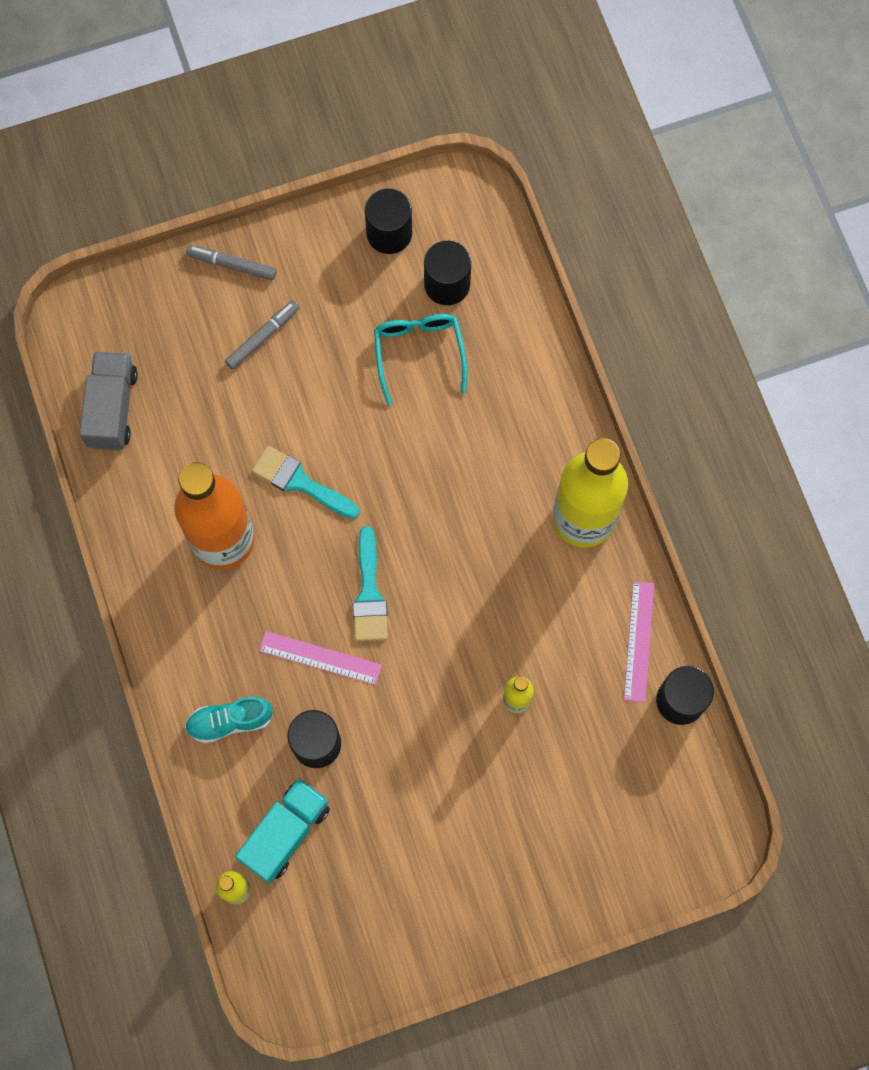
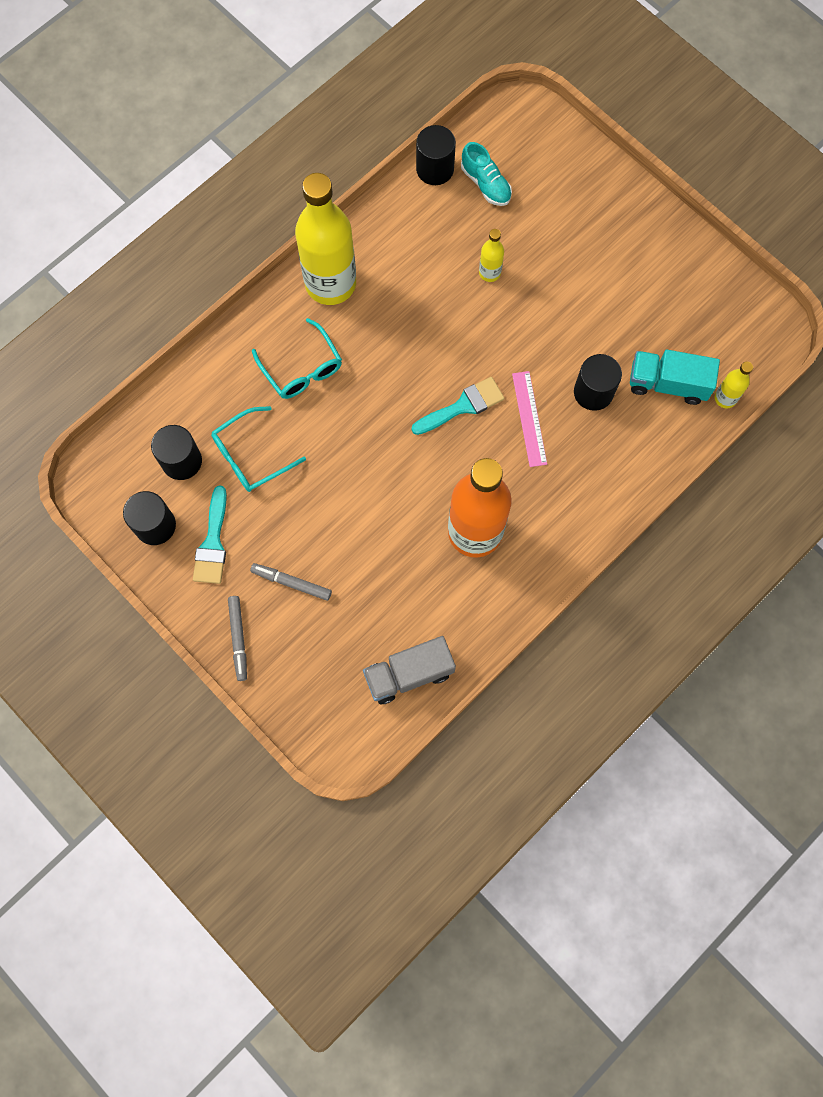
camera: 115 degrees left, 0 degrees up
(230, 721) = (610, 460): turquoise shoe -> turquoise shoe (486, 184)
(300, 482) = (400, 497): turquoise brush -> turquoise brush (213, 543)
(495, 445) = (301, 368): none -> turquoise glasses
(638, 641) = (405, 211): pink ruler -> none

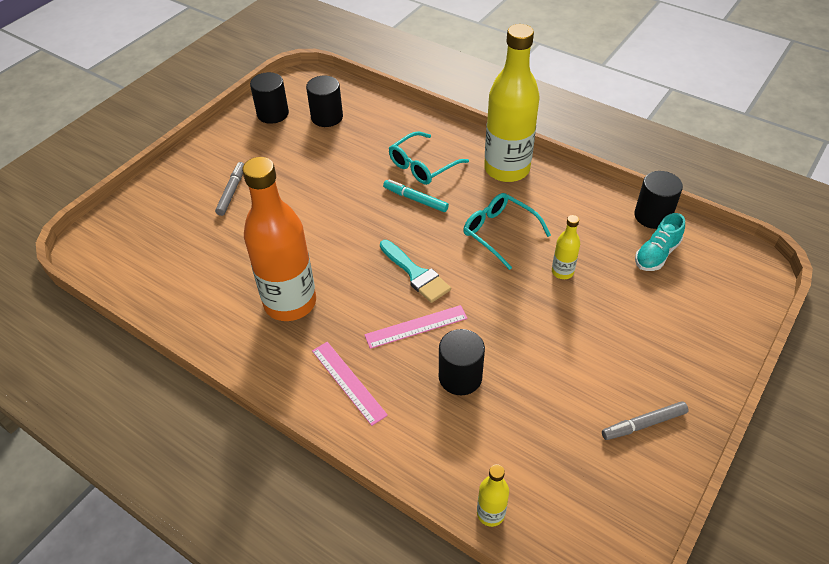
camera: 80 degrees right, 25 degrees down
(213, 543) = (262, 144): turquoise brush -> none
(238, 639) = (183, 171): grey marker -> grey marker (643, 424)
(251, 455) = (338, 151): turquoise glasses -> turquoise glasses (500, 233)
(355, 386) = (415, 199): none -> turquoise marker
(409, 674) = (151, 278): grey truck -> none
(581, 489) = (348, 382): none -> pink ruler
(667, 384) = (491, 447): turquoise truck -> none

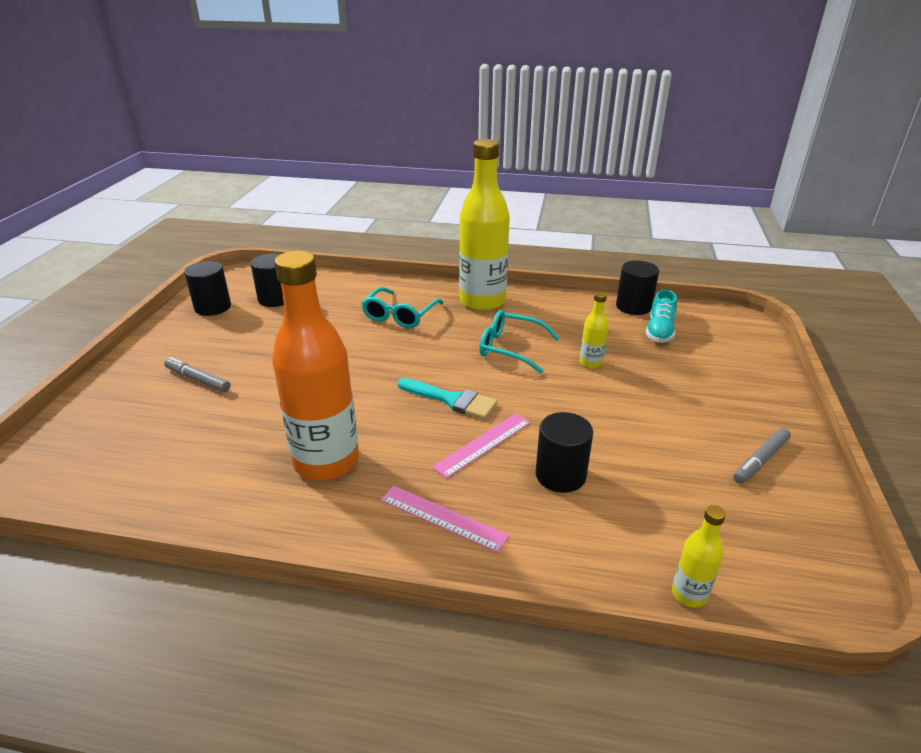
camera: 25 degrees left, 15 degrees down
(232, 192) = (198, 380): grey marker -> grey marker turned 45 degrees counterclockwise
(415, 199) = (410, 341): turquoise marker -> none

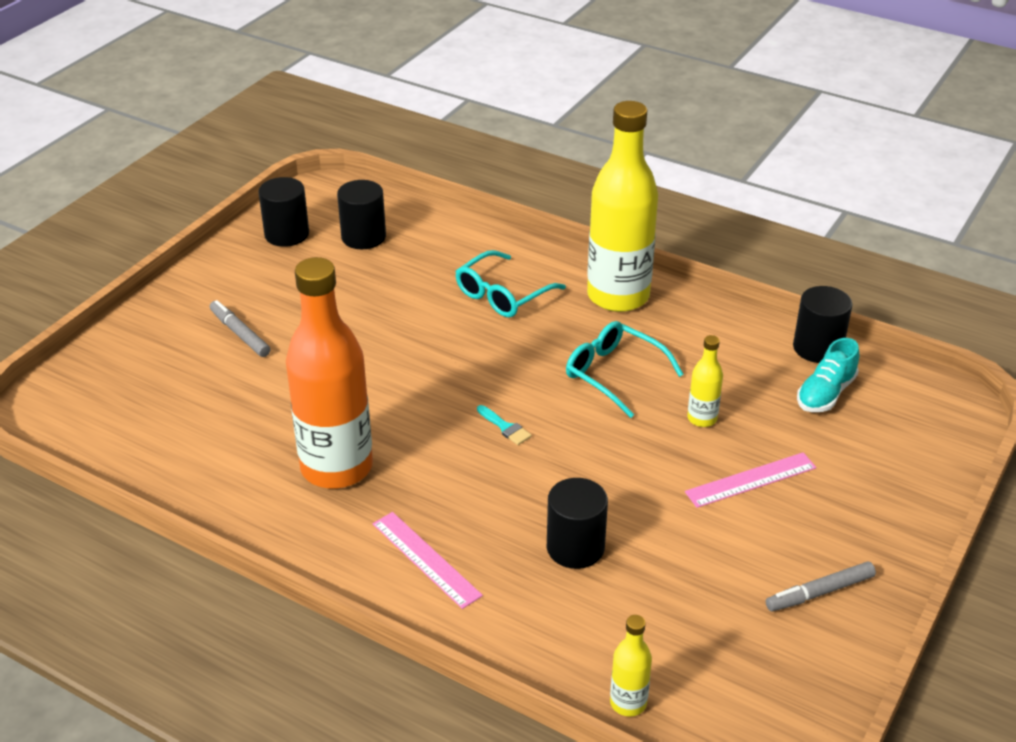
camera: 20 degrees right, 5 degrees up
(452, 400) = (505, 427): turquoise brush -> turquoise brush, size x0.54
(483, 444) = (511, 490): pink ruler -> pink ruler (751, 480)

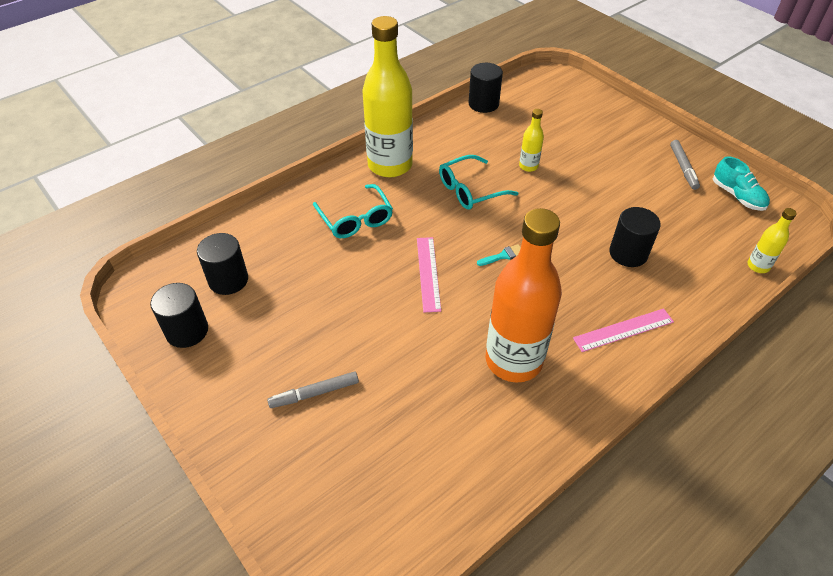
camera: 70 degrees left, 10 degrees up
(751, 480) = (588, 164): pink ruler -> pink ruler (428, 273)
(825, 394) = (525, 114): turquoise shoe -> turquoise shoe (737, 196)

